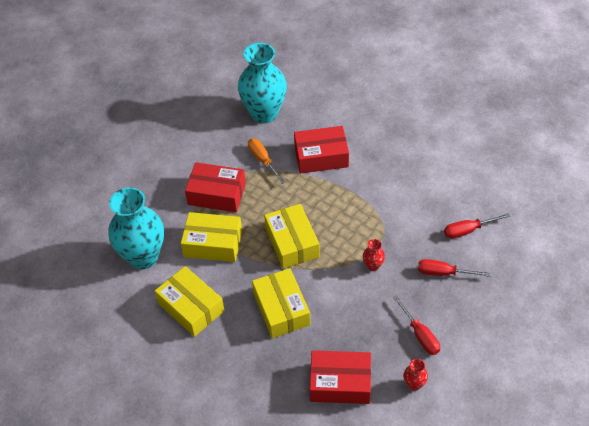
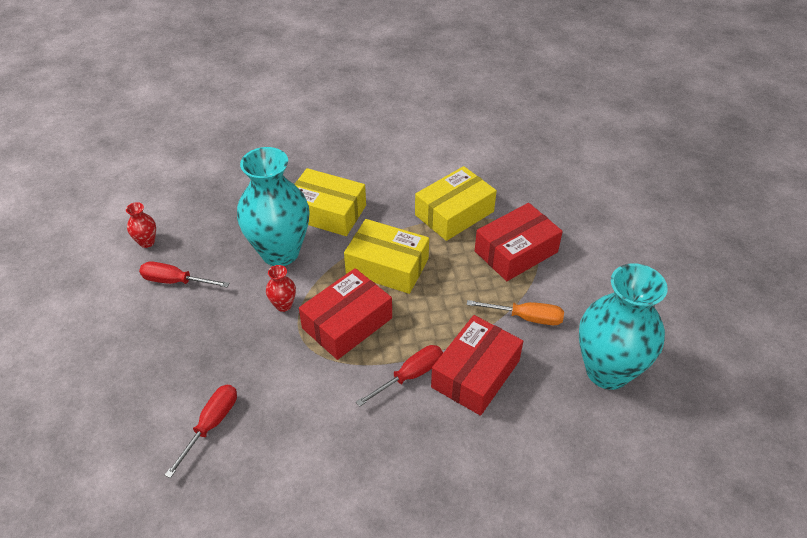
camera: 130 degrees right, 5 degrees down
(143, 257) = (492, 165): turquoise vase -> turquoise vase (280, 252)
(191, 307) = (402, 163): yellow box -> none
(340, 383) = (216, 201): red box -> red box (347, 323)
(443, 273) = (200, 354): red screwdriver -> red screwdriver (410, 375)

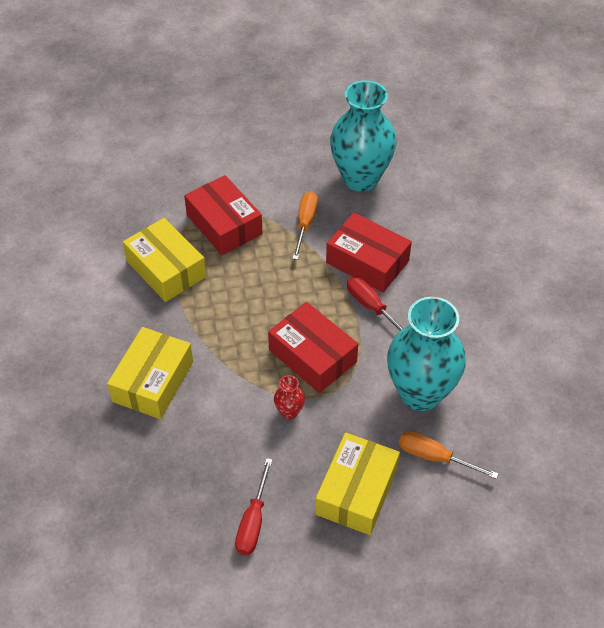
camera: 90 degrees left, 5 degrees up
(147, 242) = (187, 566): red vase -> none
(211, 425) = (434, 457): red screwdriver -> orange screwdriver
(280, 252) = (213, 422): turquoise vase -> turquoise vase (420, 393)
(387, 266) = (238, 325): yellow box -> yellow box (356, 491)

